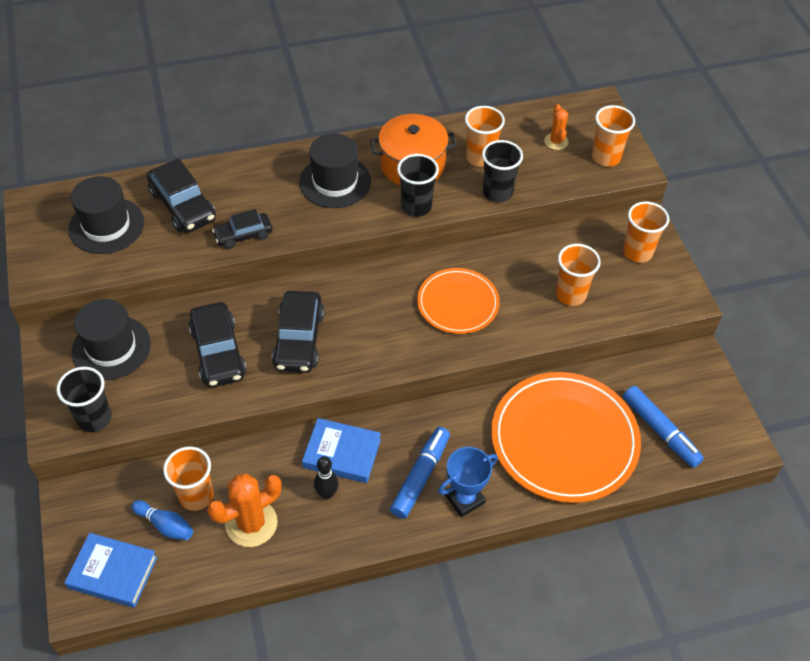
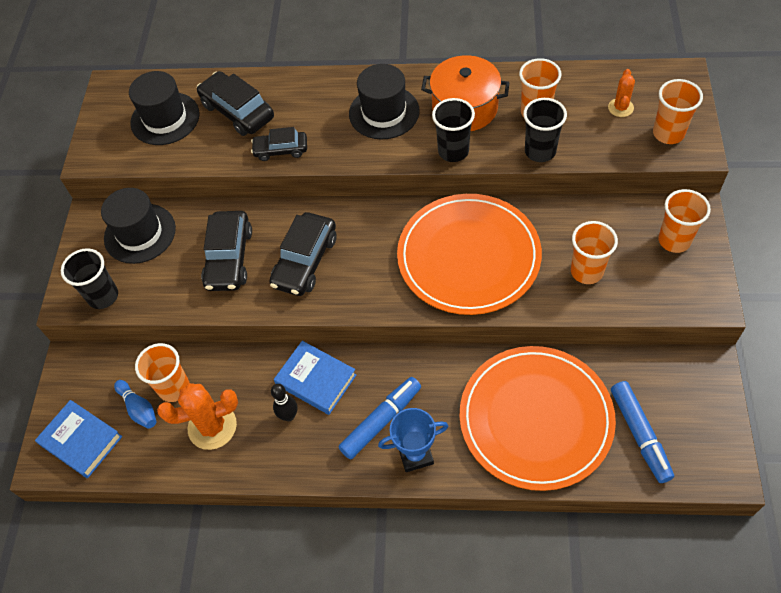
camera: 25 degrees right, 5 degrees up
(183, 205) = (237, 111): black car -> black car turned 150 degrees clockwise
(458, 303) = (468, 256): orange plate -> orange plate, size x1.72

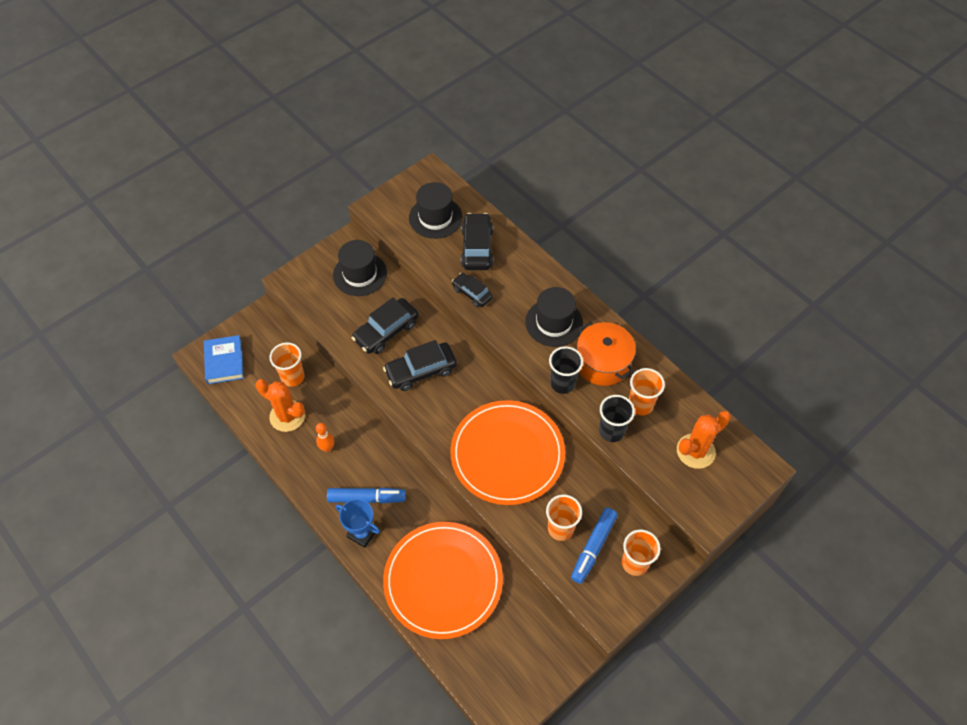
camera: 40 degrees right, 0 degrees up
(103, 296) = (305, 293): black cup -> none
(139, 408) = (266, 371): blue bowling pin -> none
(289, 416) = (327, 448): black bowling pin -> orange bowling pin
(316, 380) = (361, 443): blue book -> none
(620, 108) = (695, 451): orange cactus -> orange cactus, size x1.78
(639, 435) = (485, 648): blue marker -> blue marker (593, 547)
(668, 133) = (703, 495): orange cup -> none

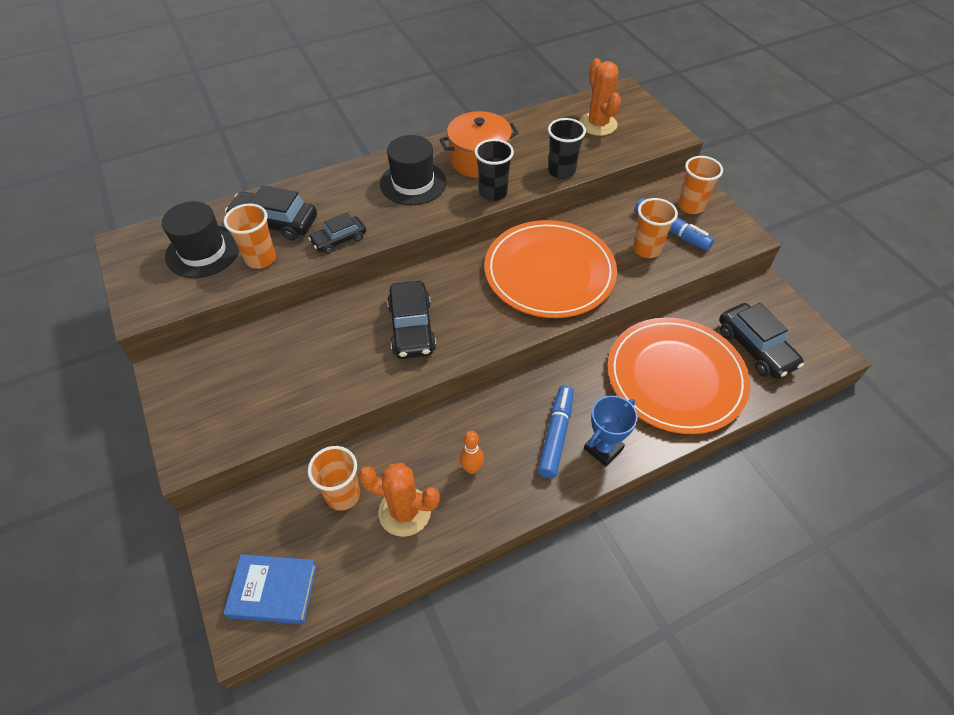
camera: 75 degrees left, 5 degrees down
(287, 416) = (404, 512): orange cactus -> orange cactus turned 60 degrees clockwise
(360, 274) = (229, 365): black hat -> none
(386, 331) = (337, 352): black car -> black car (755, 348)
(640, 405) = (537, 146): orange cup -> orange cup (260, 259)

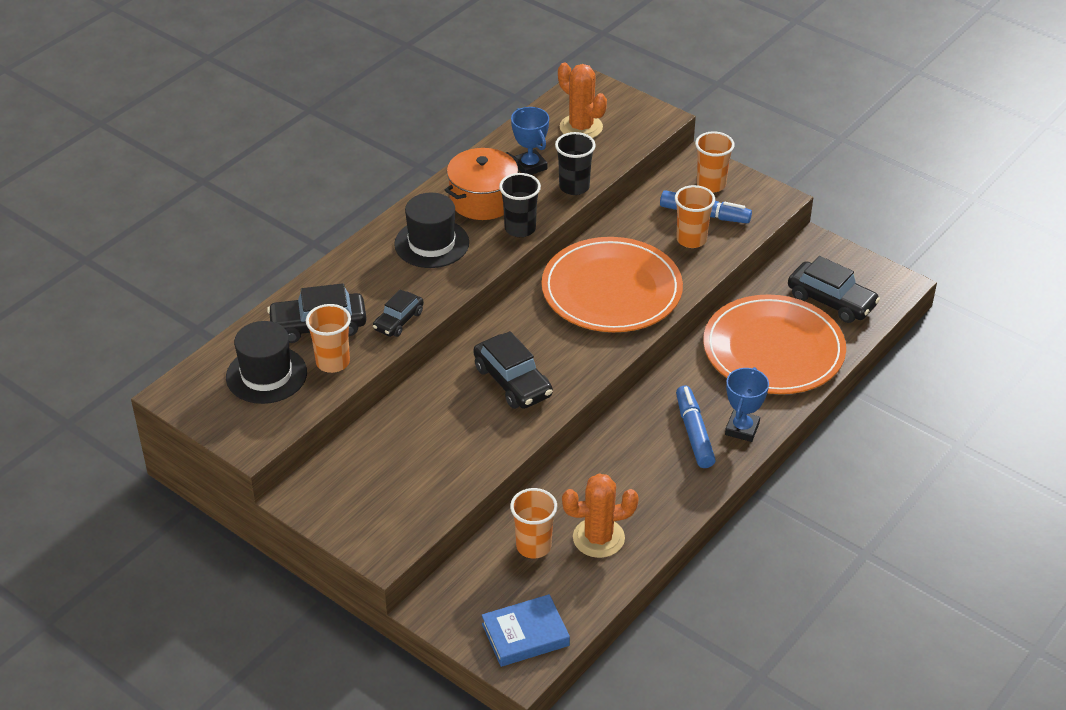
camera: 25 degrees left, 10 degrees down
(471, 468) = (635, 485): orange bowling pin -> none
(535, 143) = (530, 166): none -> blue trophy

